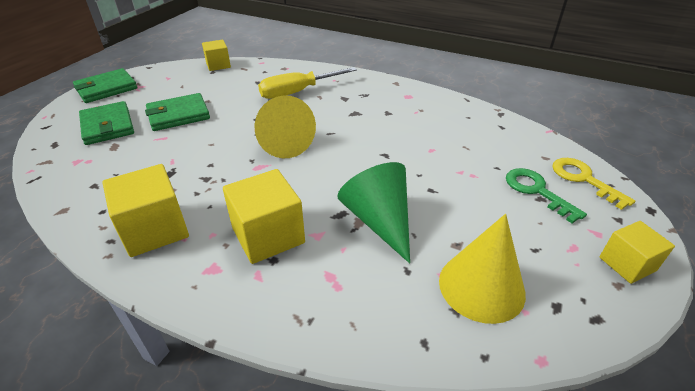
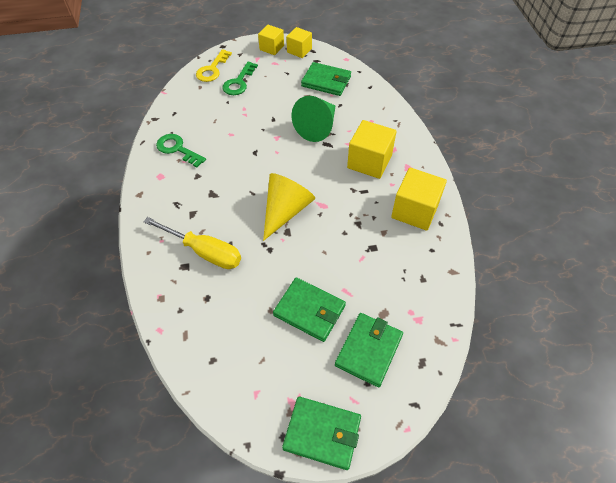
camera: 125 degrees left, 15 degrees up
(218, 65) = (193, 368): yellow cube -> yellow cube (299, 50)
(437, 113) = (177, 149): none -> green key
(481, 286) = (326, 81): yellow cone -> green wallet

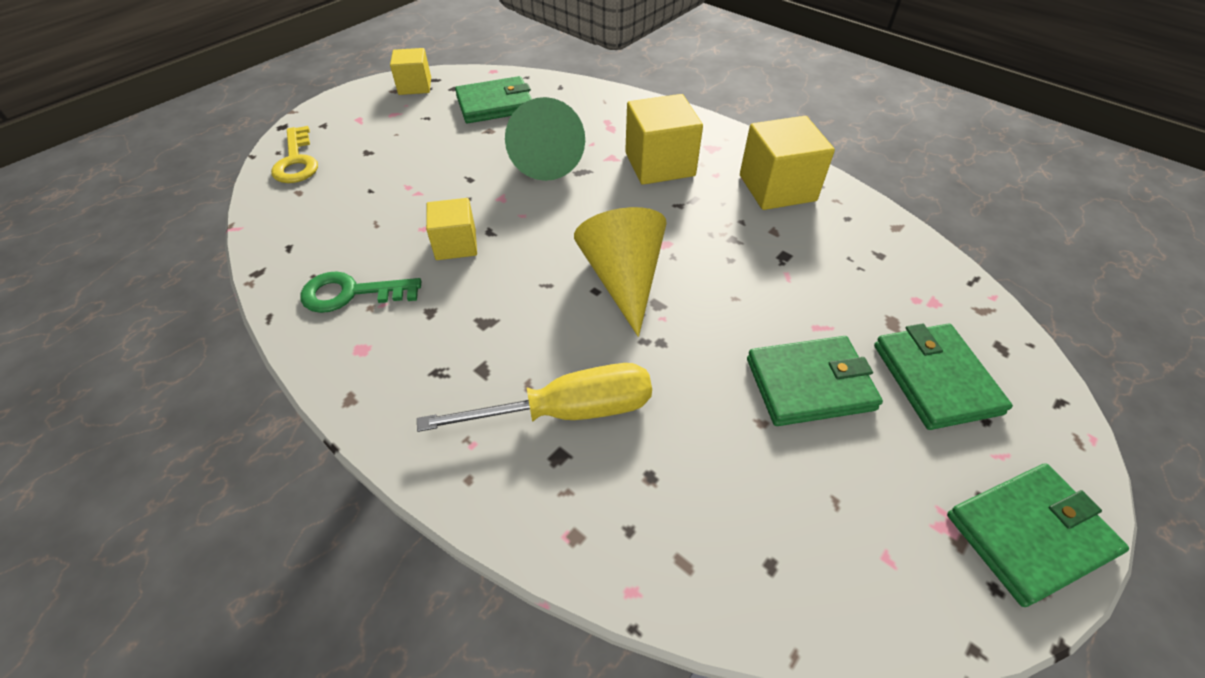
camera: 40 degrees left, 5 degrees down
(239, 82) = (362, 158): green key -> none
(271, 48) = (368, 98): yellow cube -> yellow cube (456, 244)

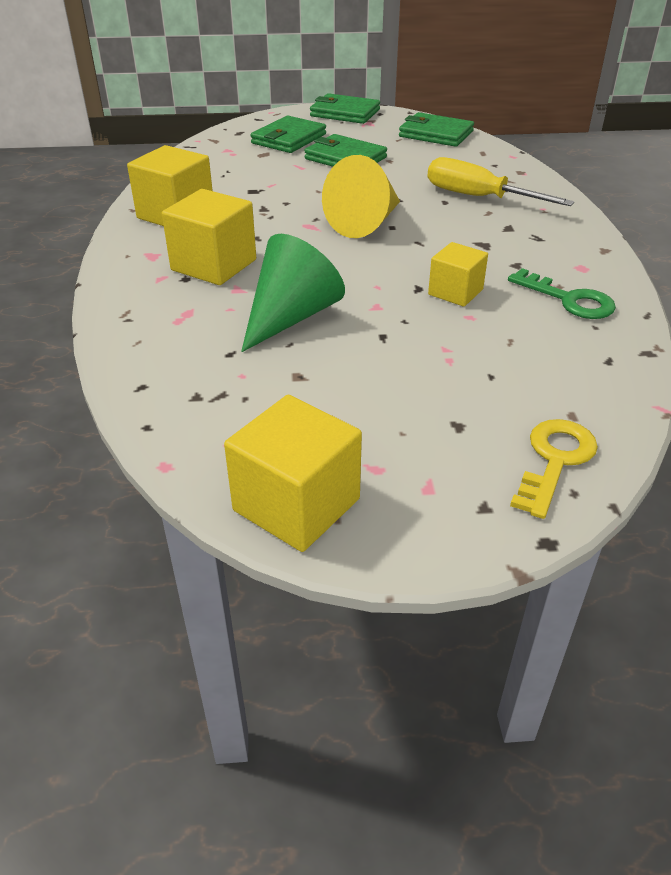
camera: 135 degrees left, 10 degrees down
(415, 86) = (296, 504): yellow cube -> yellow cube, size x1.59
(495, 104) = (243, 406): green wallet -> green wallet (435, 134)

